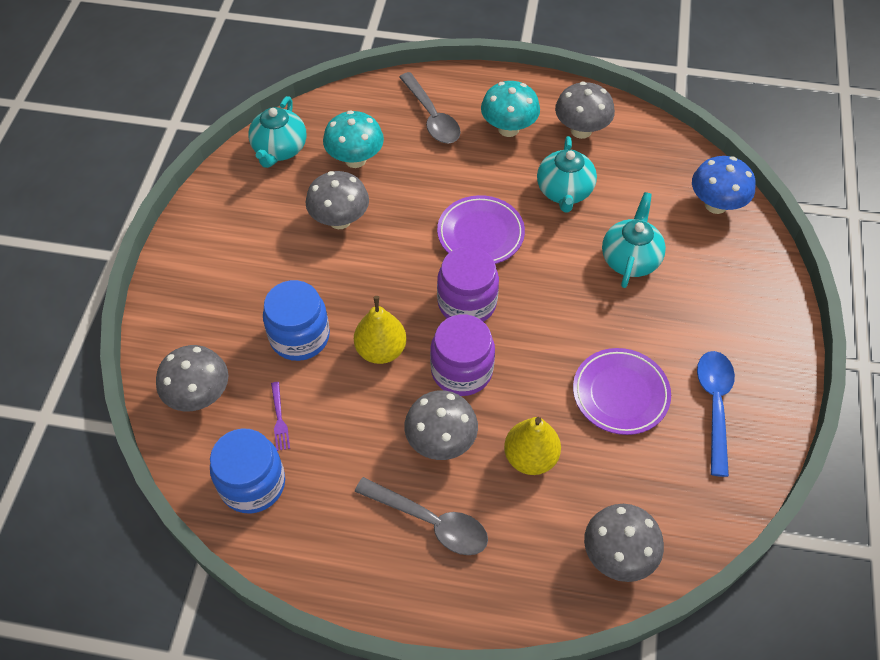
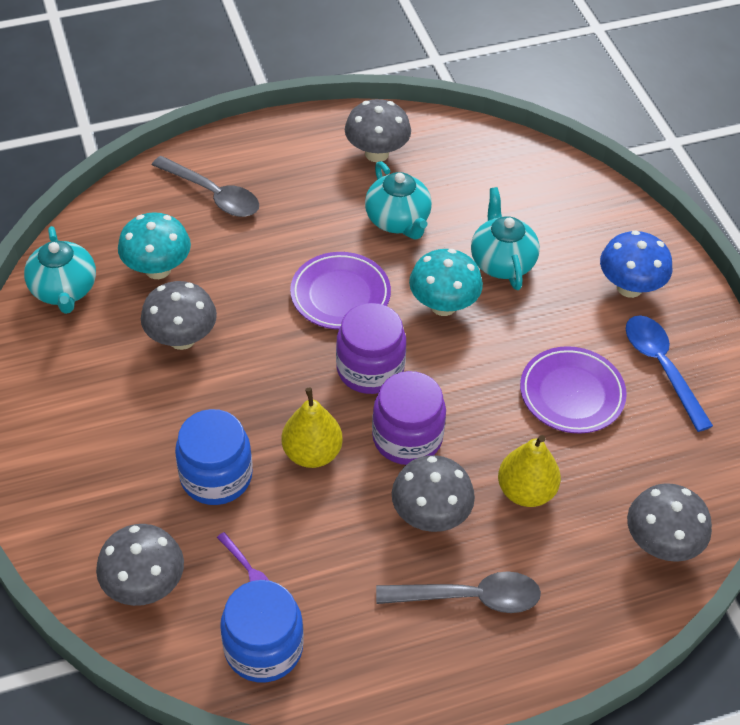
camera: 30 degrees left, 5 degrees down
(508, 129) = (302, 178): turquoise mushroom -> turquoise mushroom (443, 305)
(715, 205) = (549, 179): blue mushroom -> blue mushroom (629, 287)

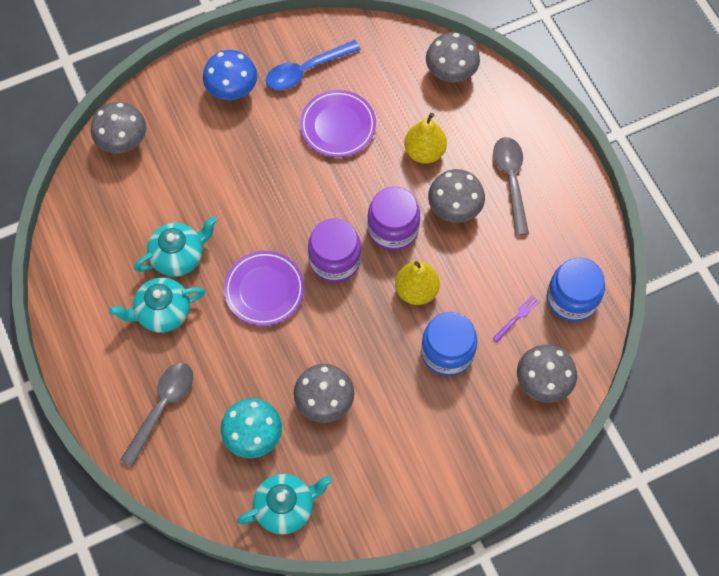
camera: 95 degrees left, 15 degrees up
(376, 153) = (100, 281): grey mushroom -> grey mushroom (123, 142)
(443, 305) = (266, 215): turquoise mushroom -> none
(501, 262) = (216, 177): turquoise teapot -> turquoise teapot (162, 312)

